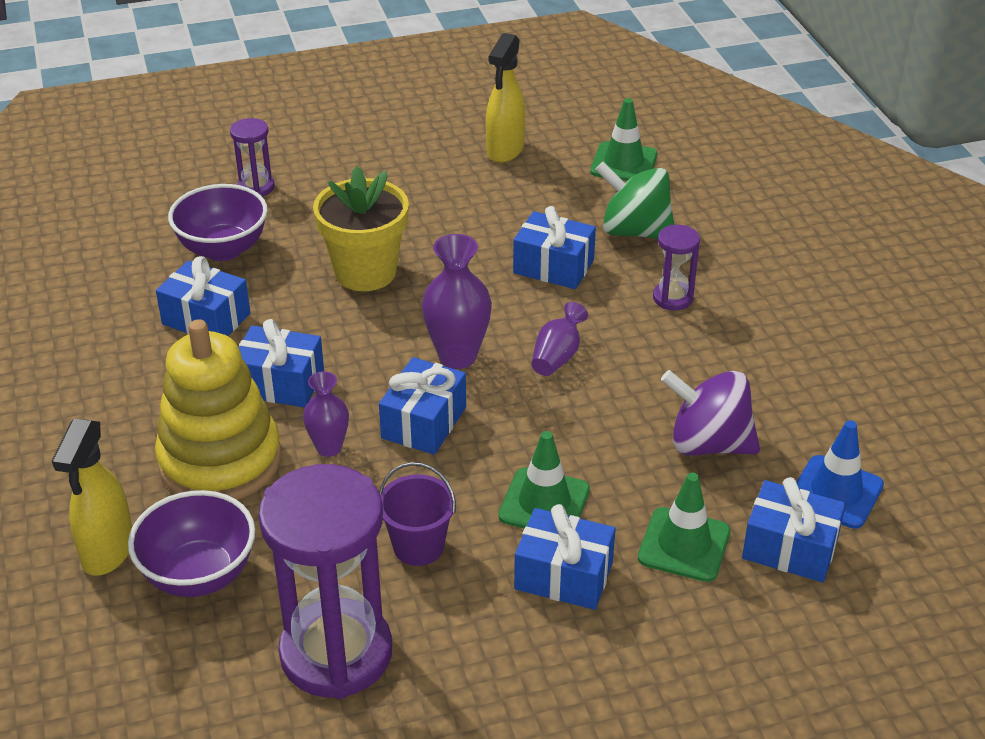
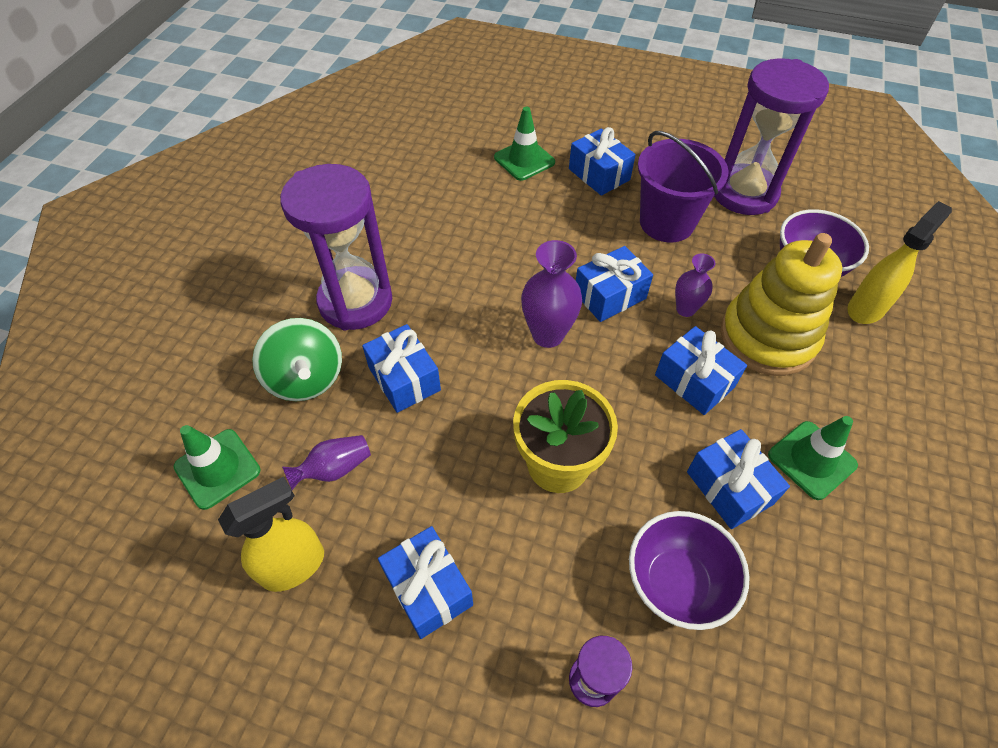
camera: 145 degrees left, 15 degrees up
(418, 546) = (666, 223): purple bucket -> purple bucket, size x1.67
(544, 503) = (577, 212): green traffic cone -> green traffic cone (811, 460)
(557, 356) = (480, 298): purple vase -> purple vase (334, 469)
(672, 298) = (355, 301): purple hourglass -> purple hourglass, size x2.17
(708, 444) = (453, 199): purple spinning top -> none
(790, 548) = (475, 136): blue gift -> blue gift (428, 588)
(836, 492) = (421, 147): blue traffic cone -> none

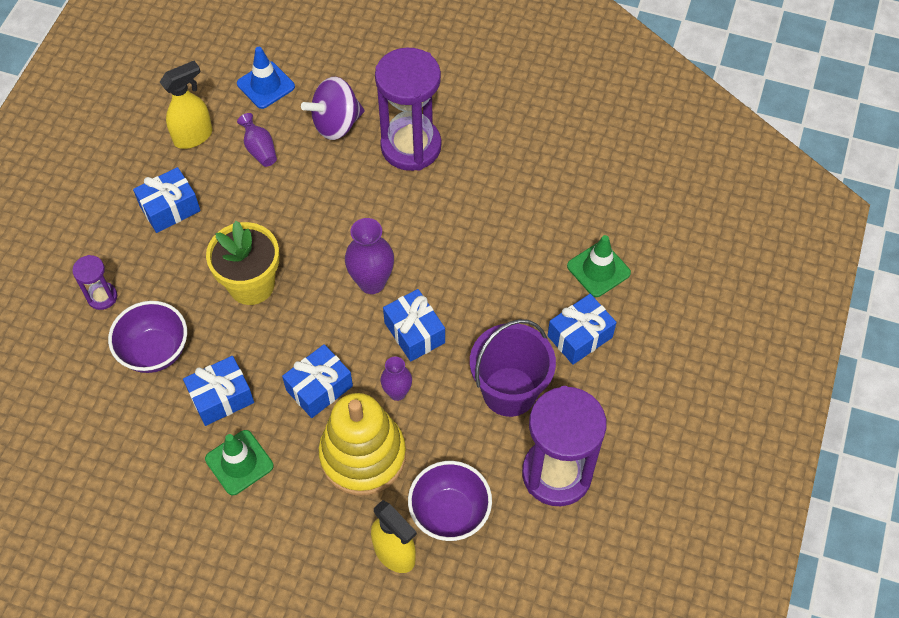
camera: 90 degrees right, 5 degrees up
(217, 468) = (266, 85): green traffic cone -> blue traffic cone
(294, 566) = (193, 136): yellow spray bottle -> yellow spray bottle turned 90 degrees counterclockwise
(306, 378) = (336, 124): green spinning top -> purple spinning top
(404, 379) = (332, 185): blue gift -> none

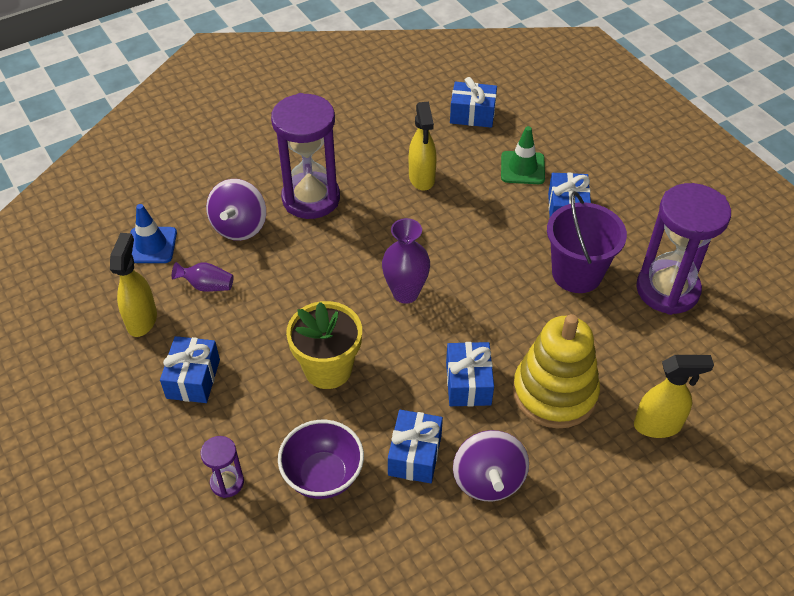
camera: 50 degrees left, 10 degrees down
(239, 462) = (488, 480): green traffic cone -> purple spinning top
(397, 392) = (518, 337): purple vase -> none
(414, 332) = (475, 295): blue gift -> blue gift (472, 114)
(449, 513) = (650, 370): purple bowl -> none
(510, 205) = (422, 178): none -> yellow spray bottle

